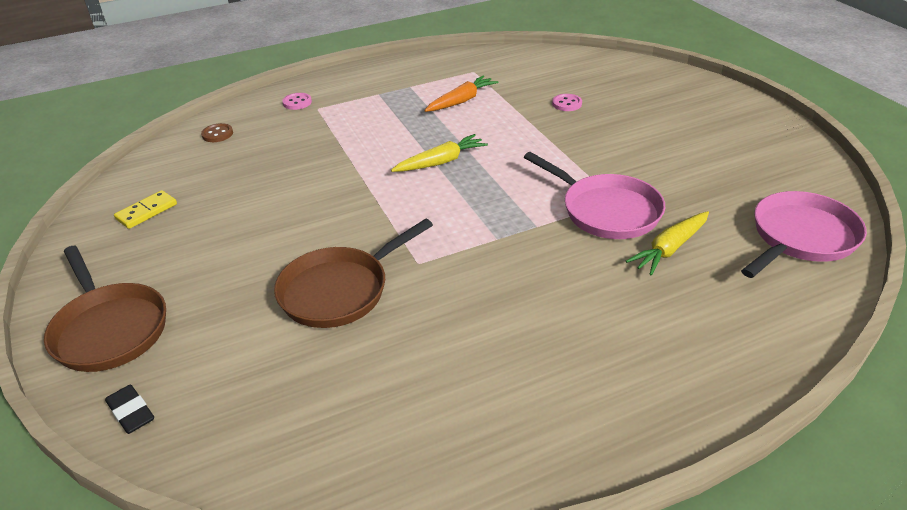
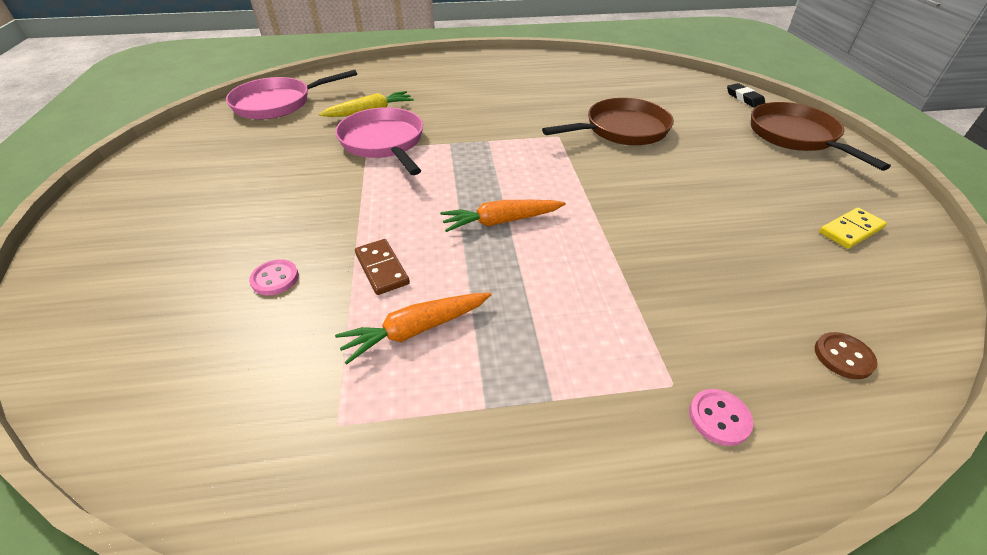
camera: 165 degrees left, 5 degrees up
(441, 162) = (501, 221): yellow carrot -> orange carrot
(506, 120) = (382, 268): none -> brown domino

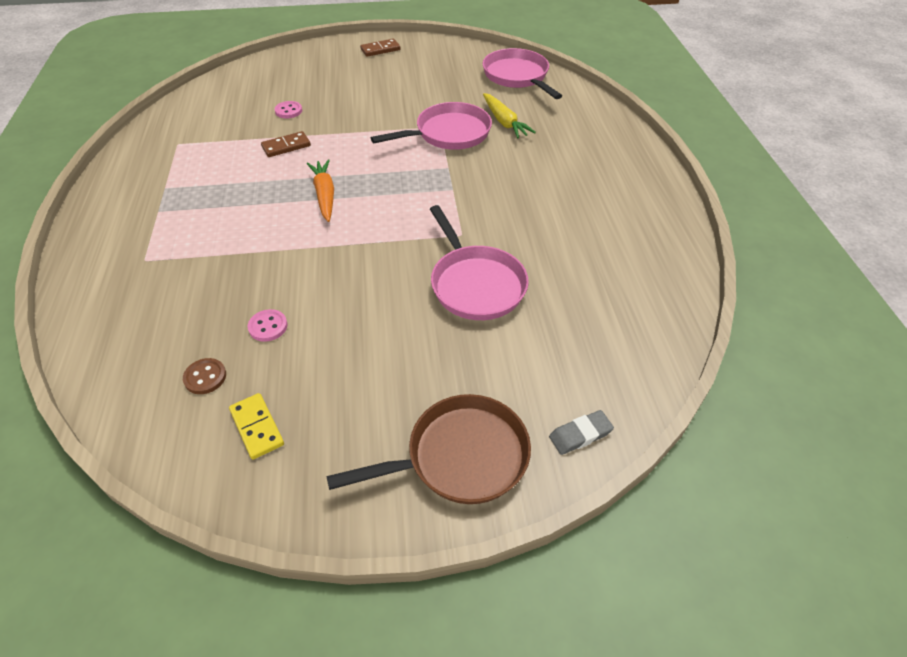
camera: 90 degrees right, 5 degrees up
(126, 199) = (380, 49): none -> brown domino
(416, 330) = (228, 162): orange carrot -> none
(621, 130) = (475, 284): brown pan -> pink pan
(719, 418) = (113, 275): pink button -> pink button (268, 326)
(744, 98) = (580, 434): black eraser -> grey eraser
(843, 357) = (124, 353): brown button -> brown button (205, 377)

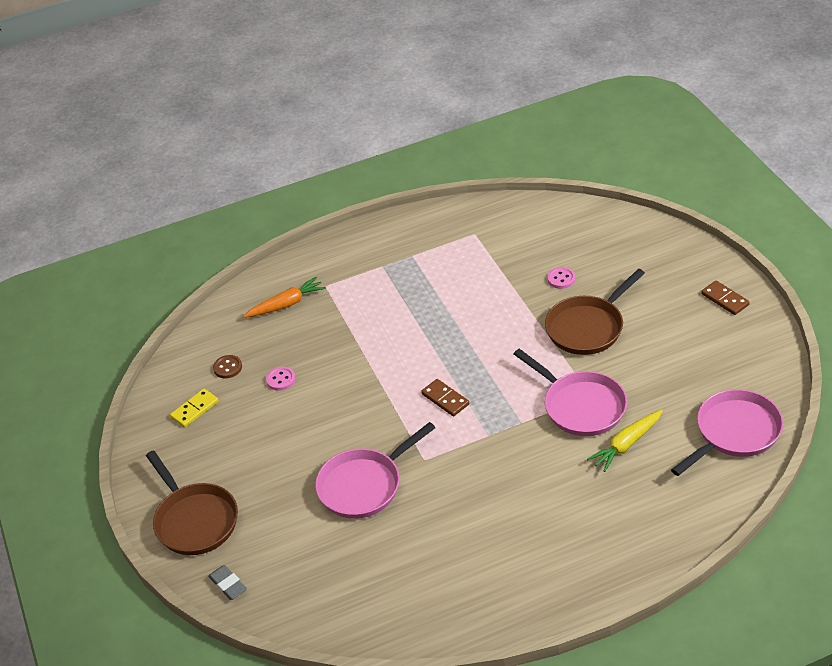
camera: 80 degrees right, 5 degrees down
(286, 146) = (502, 300): brown domino -> brown domino (445, 399)
(325, 195) = (442, 353): orange carrot -> orange carrot (286, 304)
(359, 111) = (588, 327): none -> brown pan

